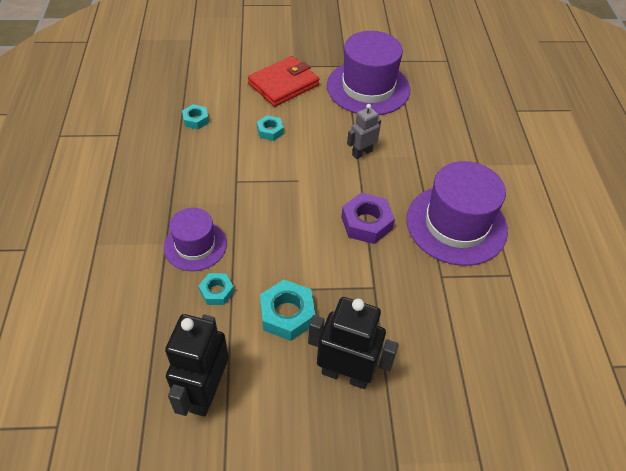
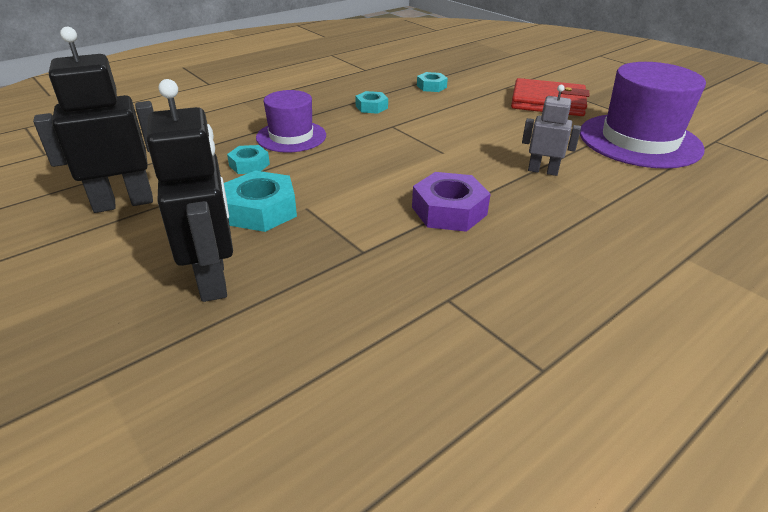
camera: 55 degrees right, 15 degrees down
(270, 131) = (479, 117): turquoise nut -> turquoise nut (371, 107)
(456, 224) = (552, 278): purple hat -> none

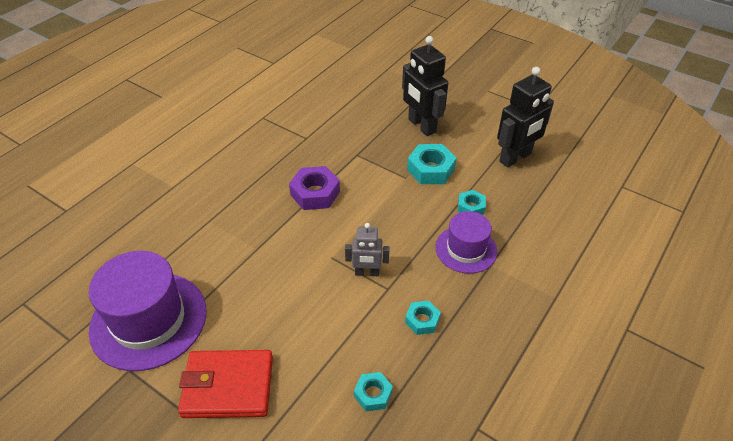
camera: 165 degrees right, 10 degrees up
(543, 171) = (248, 250): grey robot -> grey robot (367, 273)

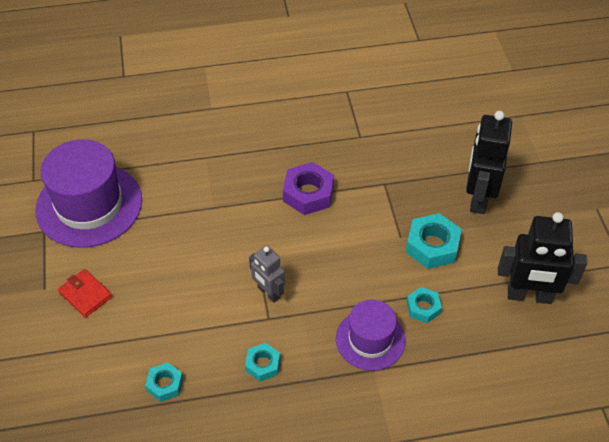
camera: 45 degrees right, 5 degrees up
(228, 386) = (85, 295): red wallet -> red wallet, size x0.56

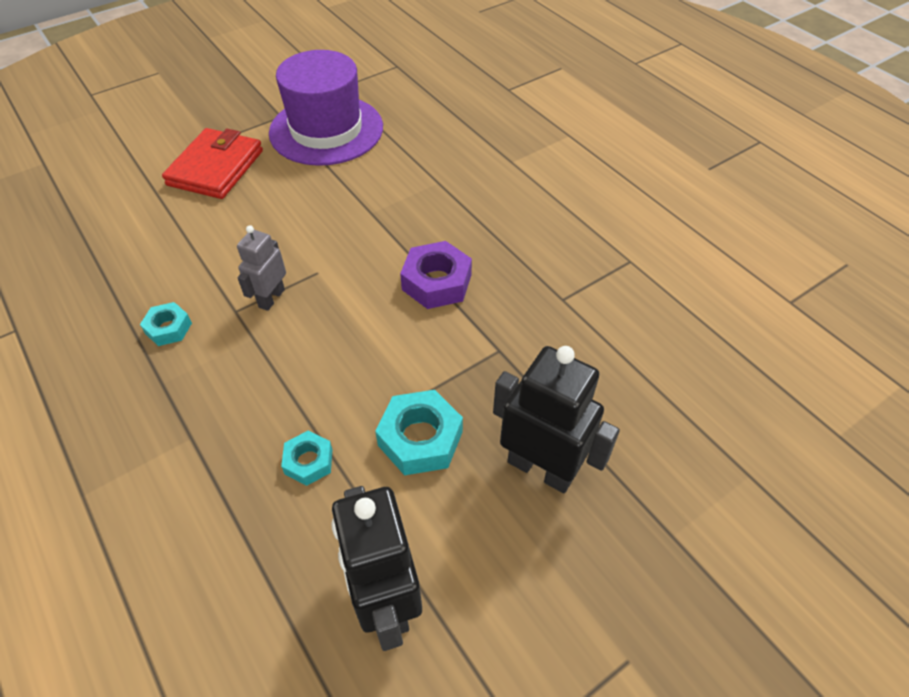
camera: 65 degrees right, 0 degrees up
(85, 295) = (215, 168): red wallet -> red wallet, size x1.77
(165, 384) = (122, 260): turquoise nut -> none
(370, 339) = (236, 419): purple hat -> none
(478, 198) = (541, 468): black robot -> black robot turned 45 degrees clockwise

